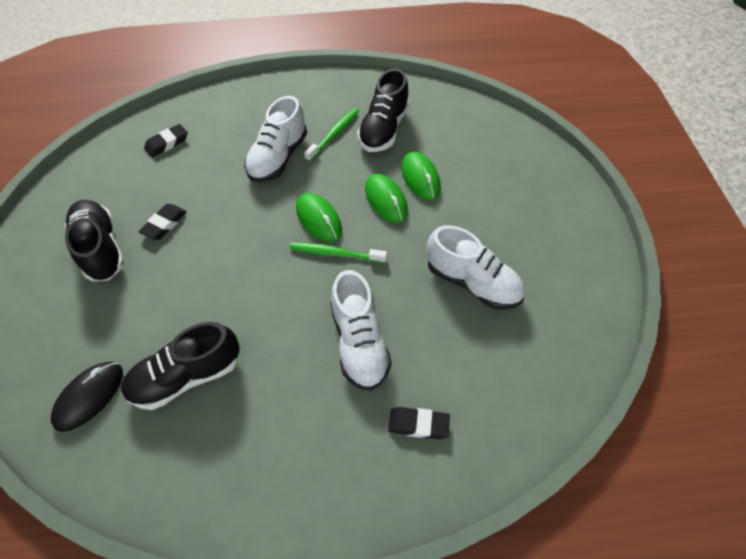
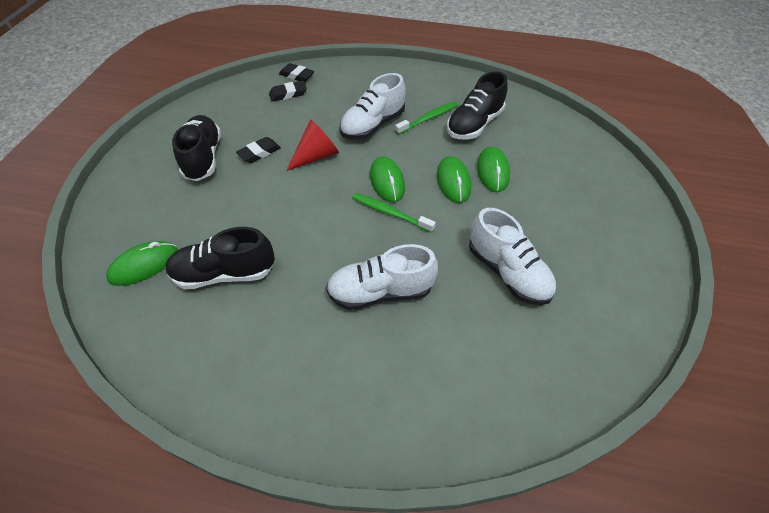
camera: 20 degrees right, 5 degrees down
(89, 396) = (144, 265): black mouse -> green mouse
(231, 210) = (316, 156): none -> red cone
(359, 342) = (380, 292): white shoe -> white shoe turned 75 degrees clockwise
(418, 424) = (406, 380): black eraser -> black eraser (296, 75)

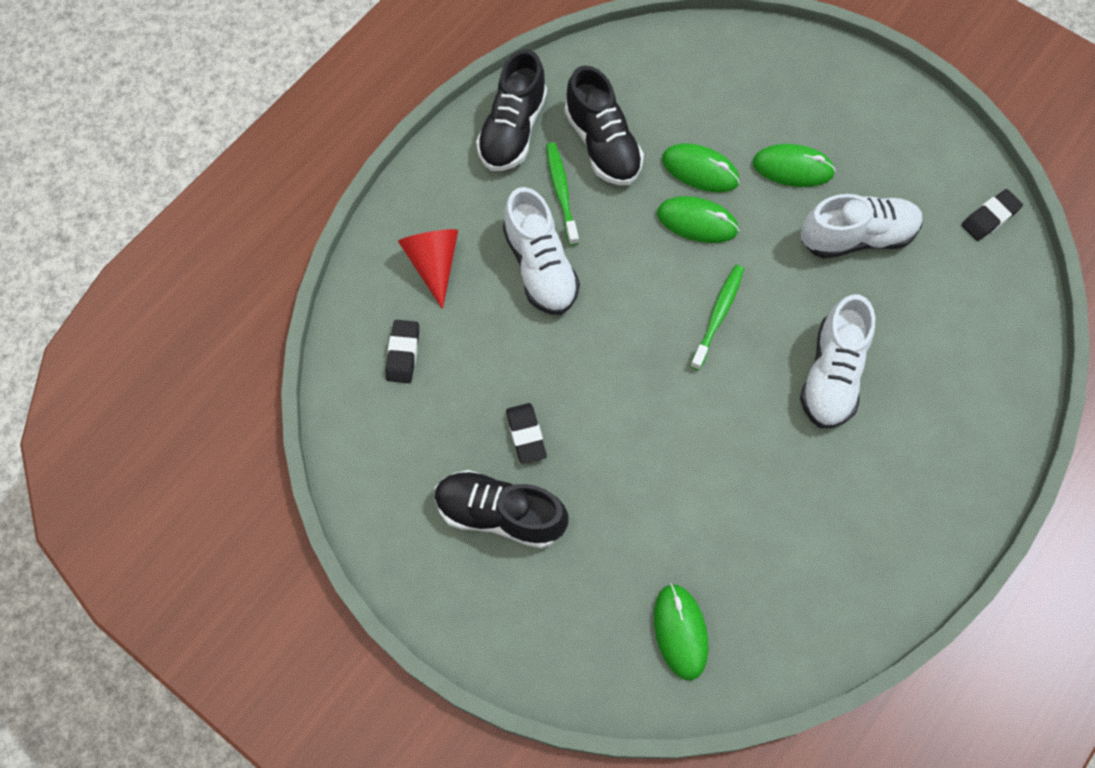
camera: 65 degrees left, 15 degrees up
(224, 273) = (735, 537): black shoe -> black shoe (512, 130)
(296, 75) = (359, 325): black eraser -> black eraser (990, 217)
(316, 156) = (570, 363): red cone -> red cone (433, 264)
(387, 181) = (661, 296): green mouse -> green mouse (793, 168)
(390, 213) = (718, 315): green toothbrush -> green toothbrush turned 150 degrees clockwise

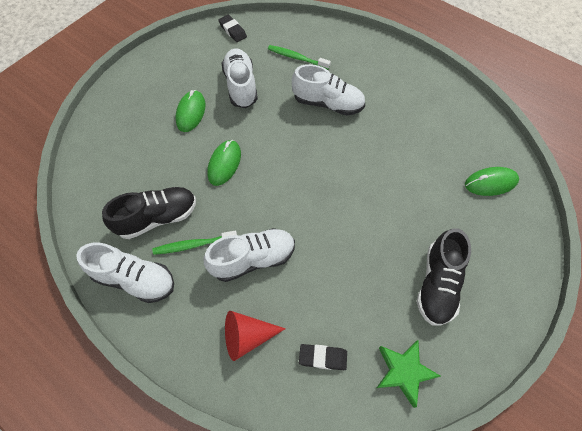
camera: 90 degrees left, 5 degrees down
(380, 452) = (404, 371): none -> green star
(512, 130) = (135, 279): black shoe -> white shoe
(526, 435) = (379, 268): black eraser -> none
(700, 170) = (186, 160): green mouse -> none
(718, 315) = (291, 155): green toothbrush -> green toothbrush (297, 58)

